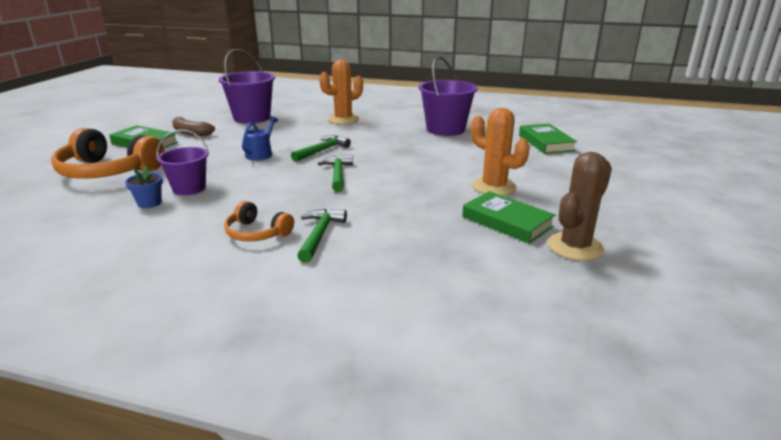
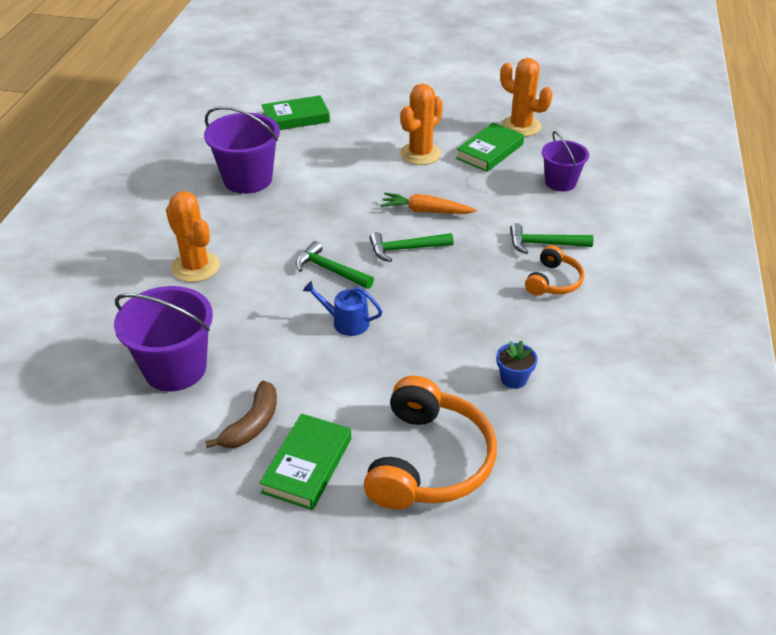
camera: 95 degrees left, 15 degrees up
(189, 188) = (467, 357): purple bucket -> purple bucket (560, 182)
(392, 184) = (426, 211): none -> orange carrot
(575, 247) = (521, 126): brown cactus -> orange cactus

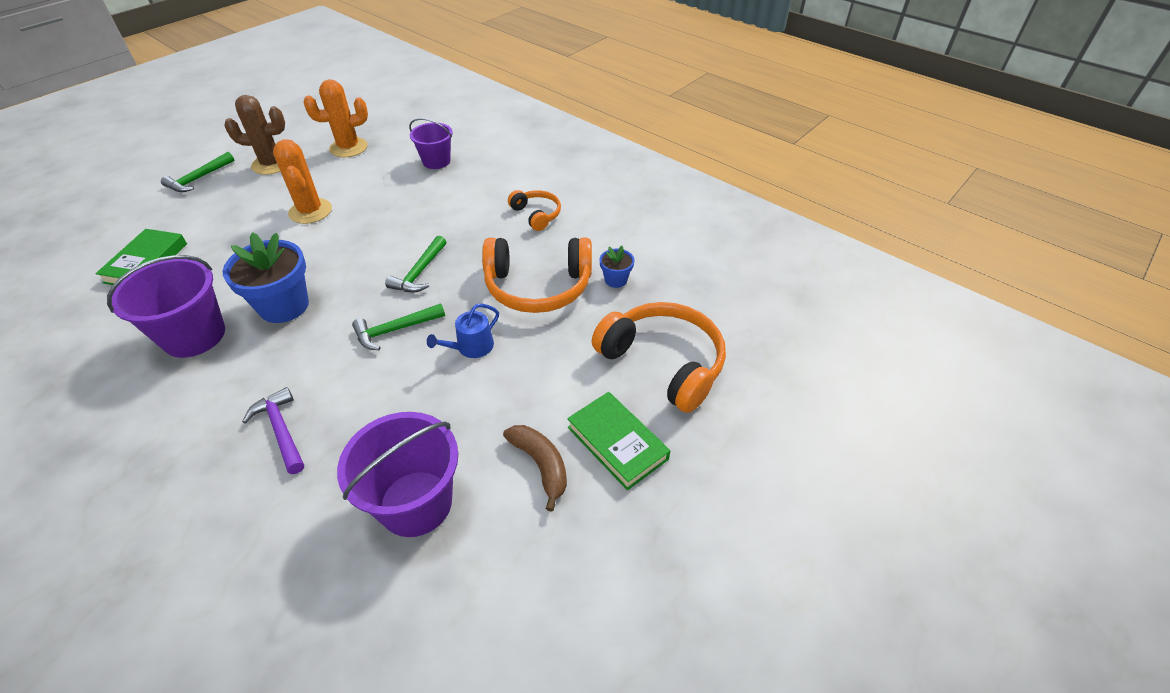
camera: 60 degrees left, 5 degrees up
(195, 267) = (281, 430): orange cactus -> purple hammer
(308, 201) = (284, 306): none -> blue flower pot
(426, 211) = (387, 241): orange carrot -> none
(454, 328) = (538, 286): none -> orange headphones
(455, 103) = (272, 164): none -> brown cactus
(489, 151) = (357, 175): green book -> none
(544, 244) = (493, 200): green hammer -> green hammer (198, 179)

